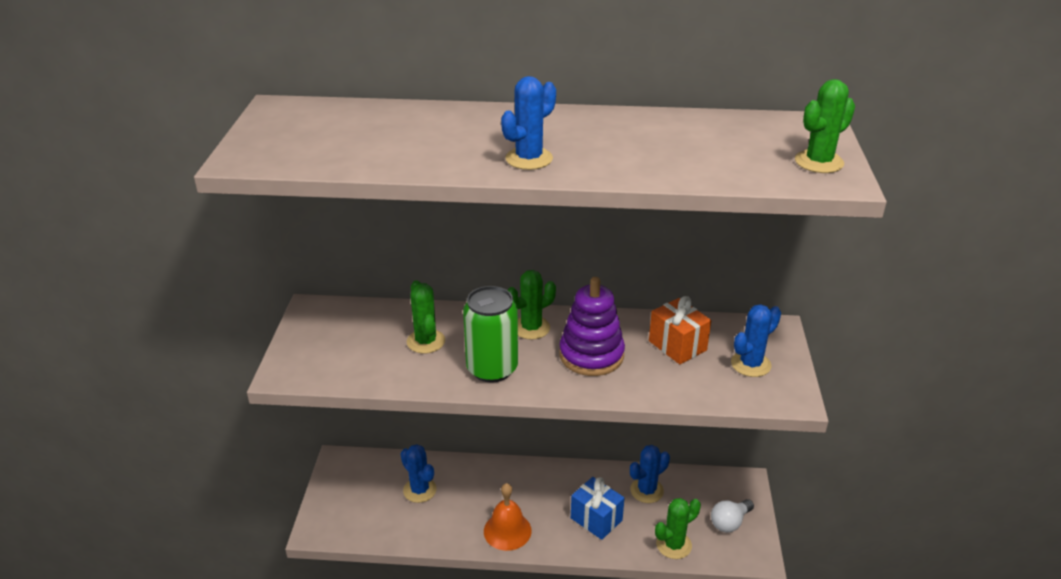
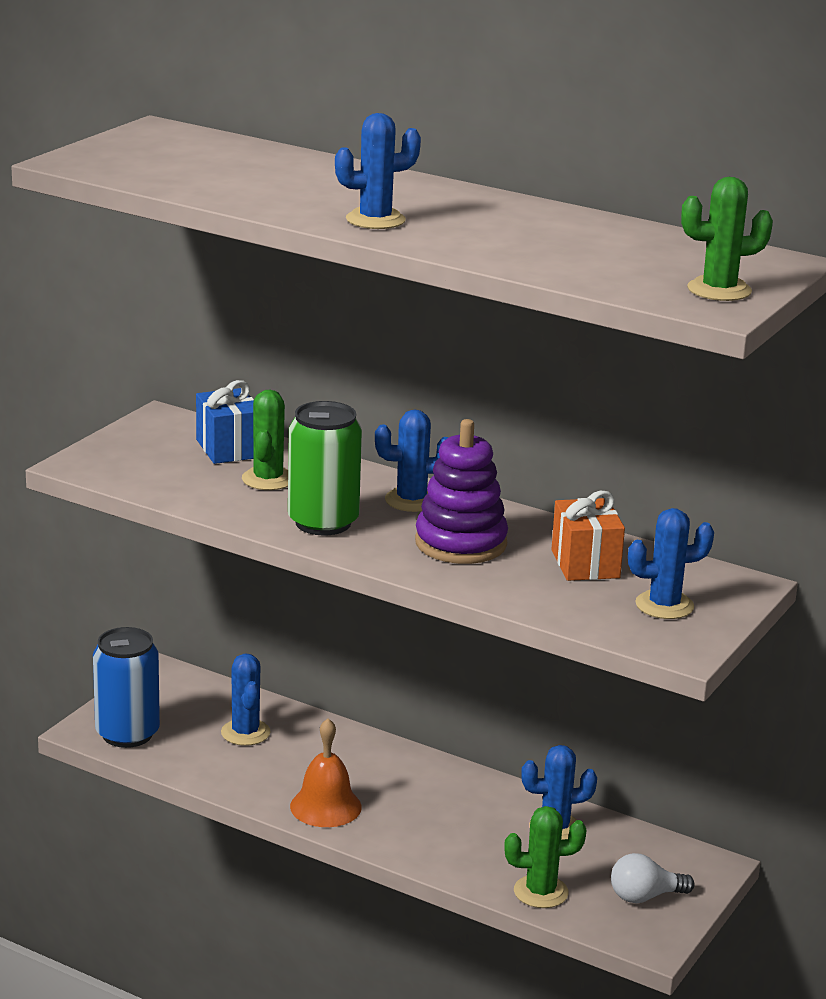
camera: 25 degrees right, 10 degrees down
(345, 522) = (127, 734): none -> blue can
(531, 328) = (411, 500): green cactus -> blue cactus
(596, 519) = (456, 833): blue gift -> blue gift (228, 448)

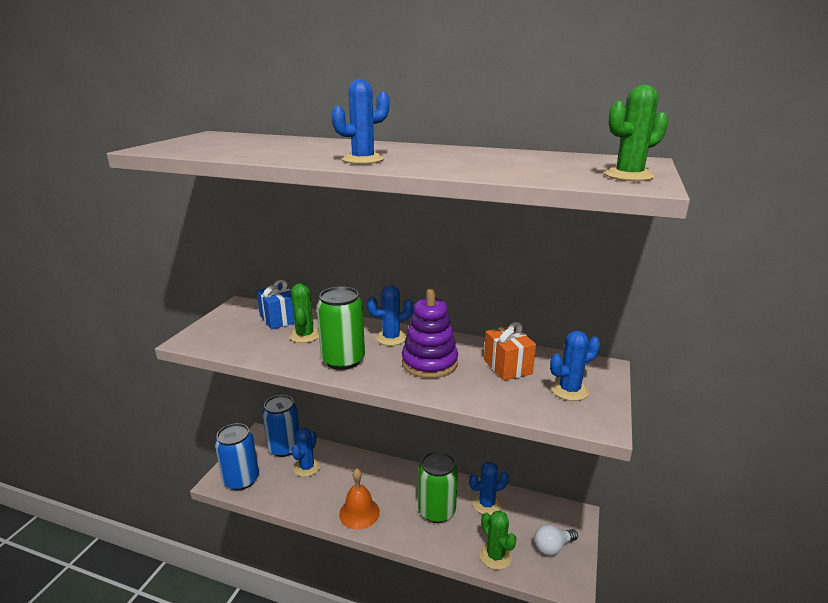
camera: 10 degrees left, 0 degrees up
(209, 698) = (284, 448): none -> blue can
(245, 733) = (307, 467): blue cactus -> blue cactus turned 45 degrees clockwise
(462, 823) = (436, 511): none -> green can
(541, 892) = (495, 556): green cactus -> green cactus turned 75 degrees clockwise

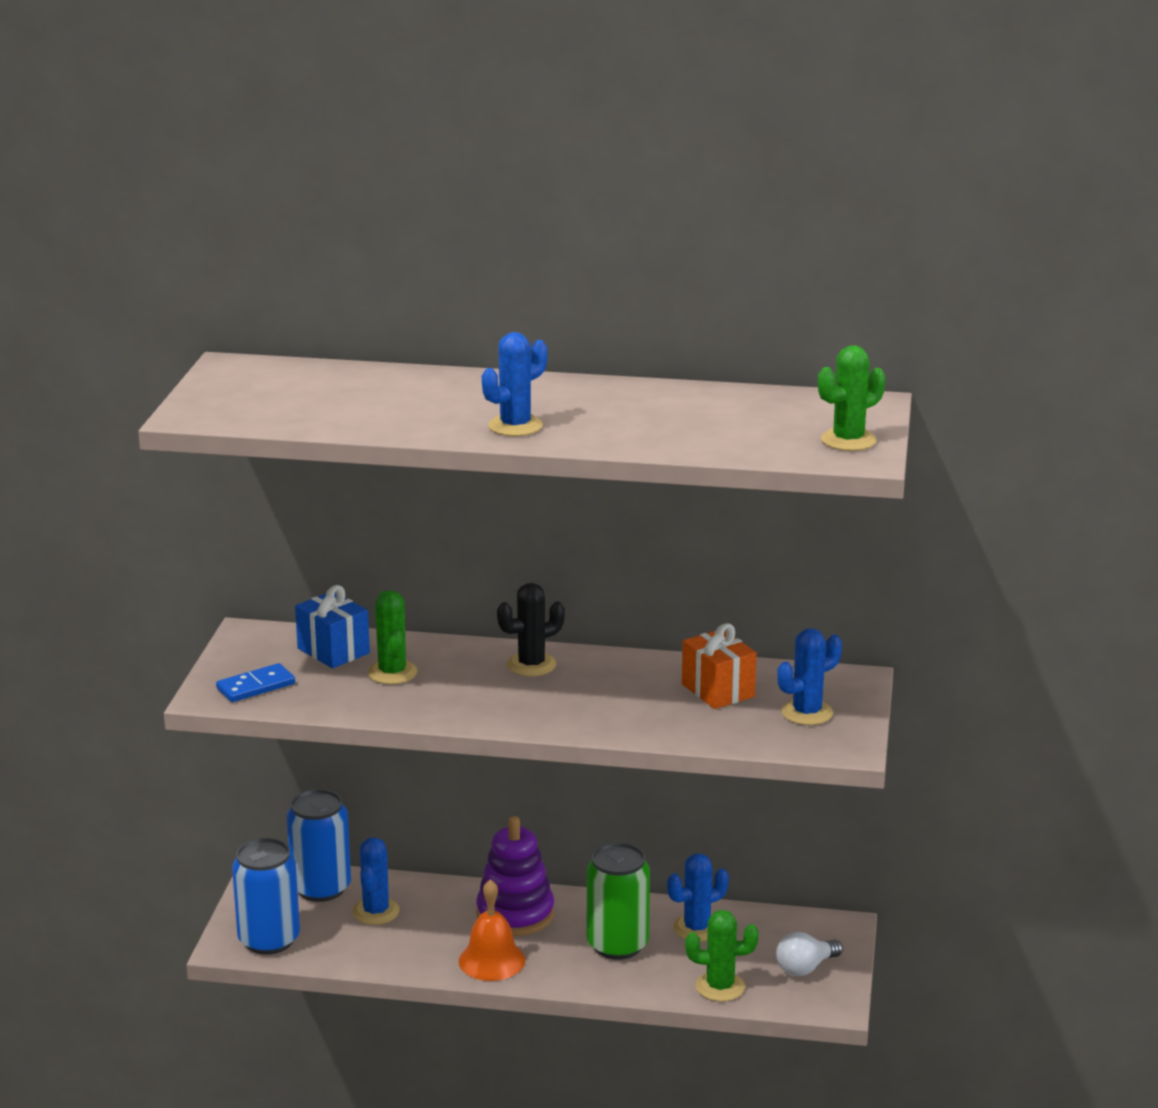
camera: 10 degrees left, 0 degrees up
(219, 336) = (255, 686): none -> blue domino
(343, 360) = (472, 703): green can -> none
(391, 338) = (531, 665): blue cactus -> black cactus
(429, 363) = (603, 695): purple stacking toy -> purple stacking toy (515, 914)
(495, 556) = (720, 987): green cactus -> green cactus turned 45 degrees counterclockwise

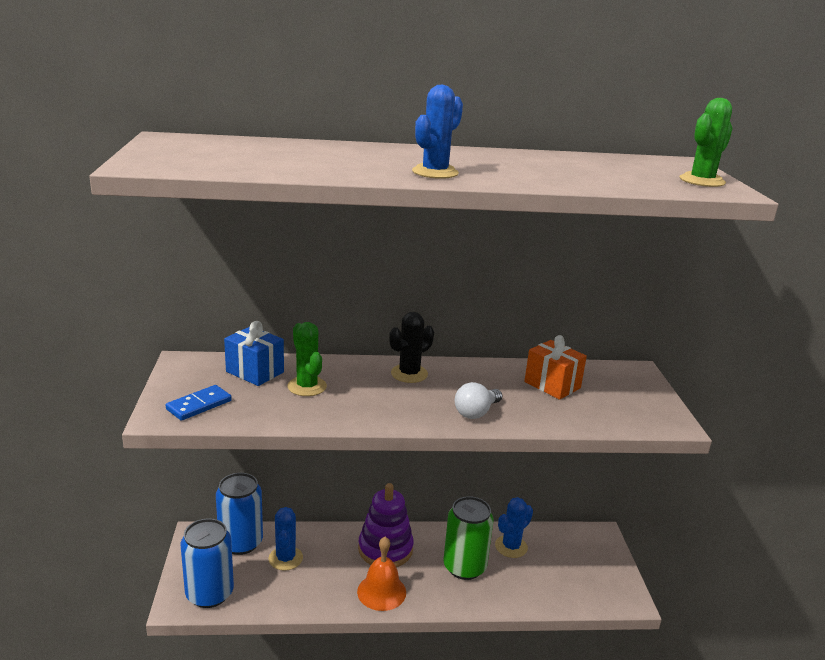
camera: 15 degrees left, 0 degrees up
(720, 987) = (548, 594): green cactus -> none
(805, 968) = (595, 571): white light bulb -> white light bulb (476, 412)
(807, 713) = (624, 398): blue cactus -> none

